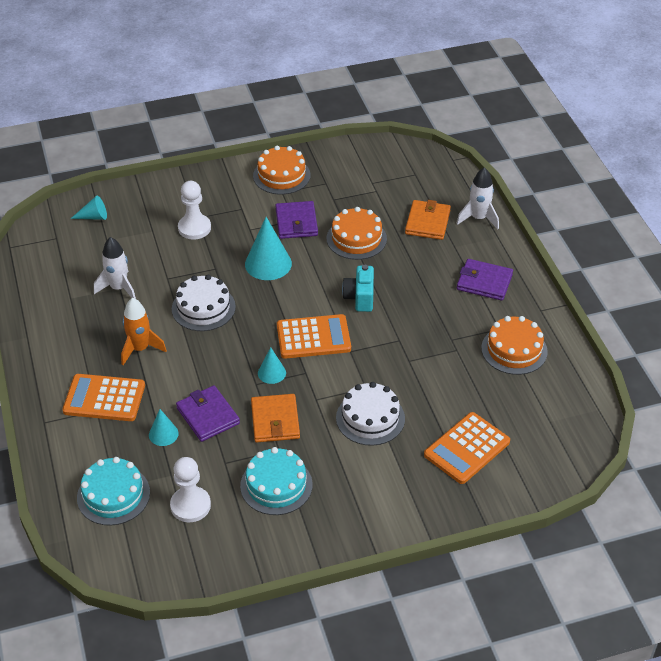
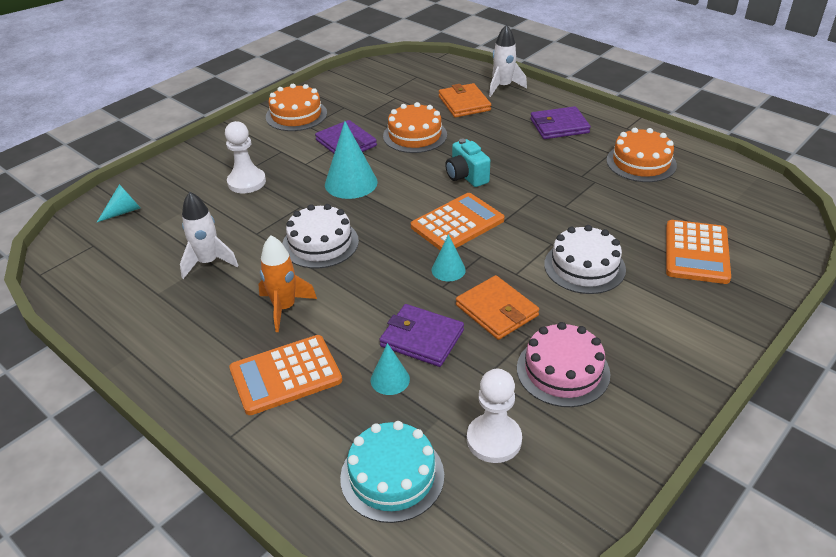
camera: 30 degrees left, 5 degrees down
(276, 485) = (563, 371): turquoise cake -> pink cake

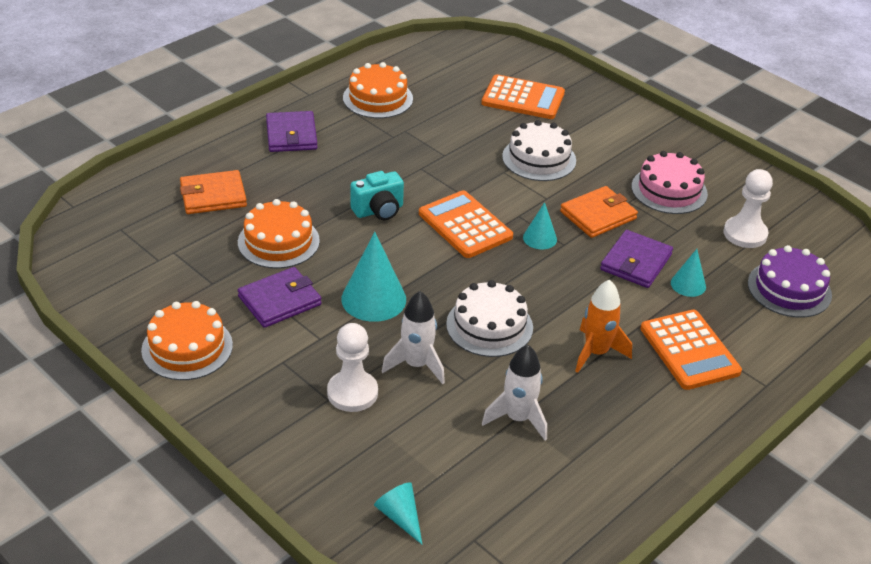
camera: 90 degrees left, 0 degrees up
(392, 476) = (789, 289): turquoise cake -> purple cake
(503, 87) = (183, 161): white rocket -> white rocket (416, 365)

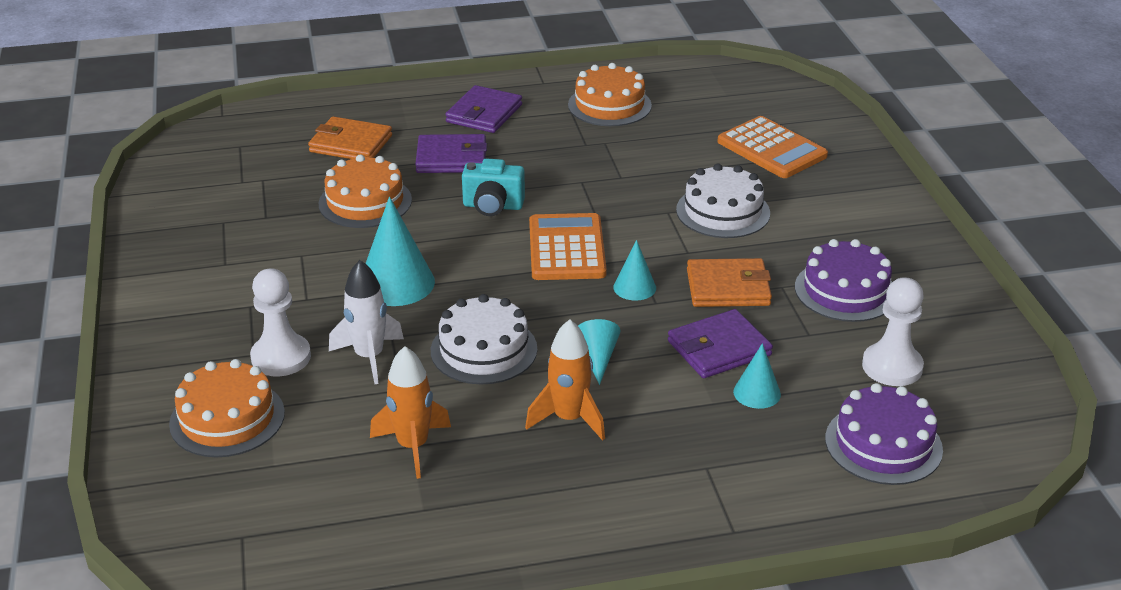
camera: 35 degrees right, 5 degrees down
(187, 347) = (183, 262): orange cake -> orange cake (227, 418)
(279, 300) = (307, 253): purple wallet -> purple wallet (451, 158)
(400, 517) = (198, 484): turquoise cone -> turquoise cone (597, 358)
(518, 418) = (413, 446): white rocket -> orange rocket
(669, 190) = (845, 290): pink cake -> purple cake
(689, 350) = (680, 458): orange calculator -> none

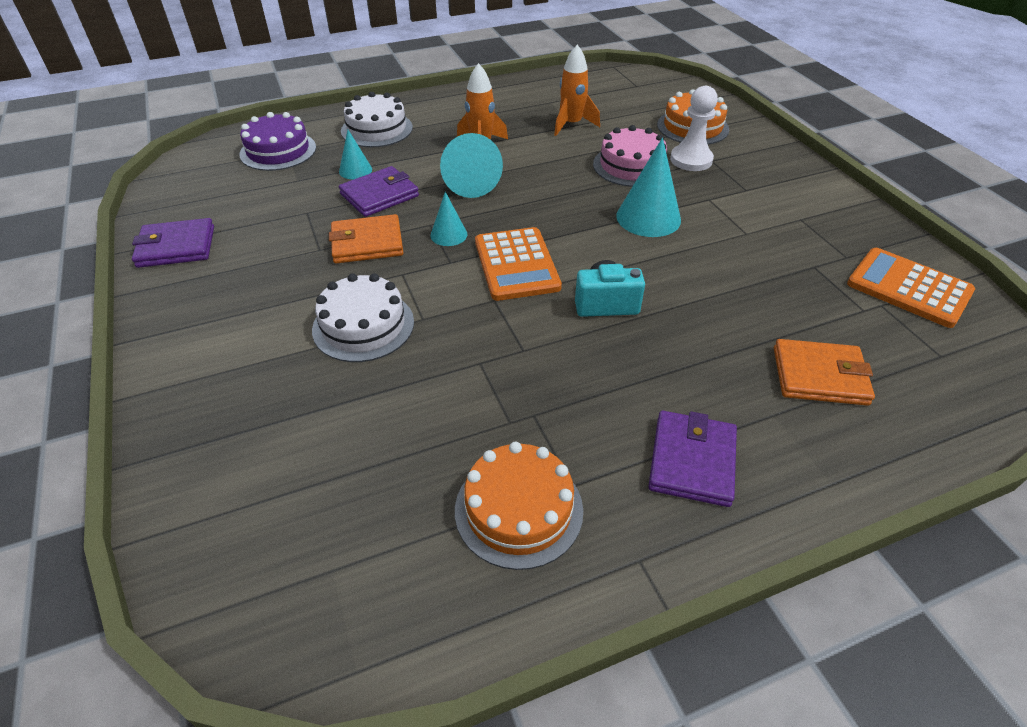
camera: 170 degrees right, 10 degrees up
(365, 202) = (736, 294): orange cake -> none
(369, 357) = (631, 166): white rocket -> pink cake
(451, 158) = (686, 367): purple wallet -> purple wallet (176, 247)
(484, 350) = (553, 177): white cake -> white cake (377, 129)
(597, 358) = (470, 180): turquoise cone -> turquoise cone, size x1.79
(771, 149) = (286, 439): orange calculator -> orange calculator (908, 288)
(845, 290) = (263, 251): purple cake -> none
(892, 367) = (250, 195): white pawn -> none

